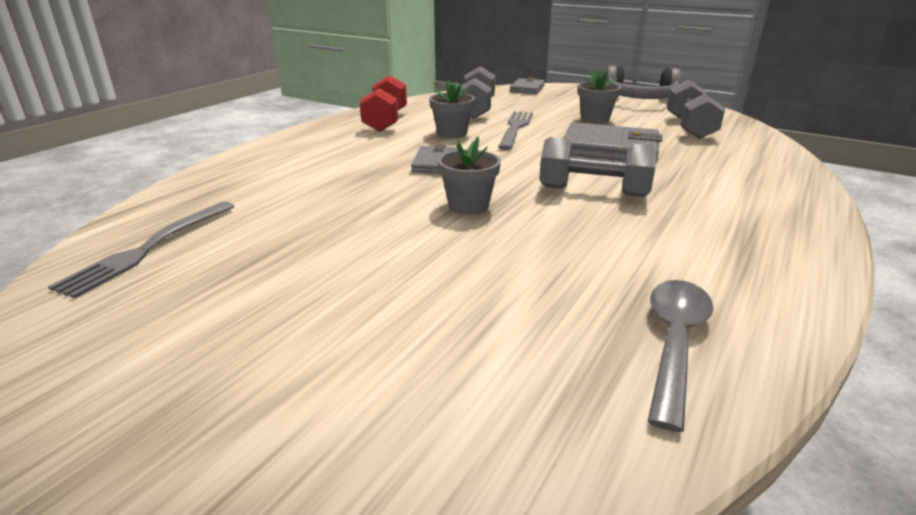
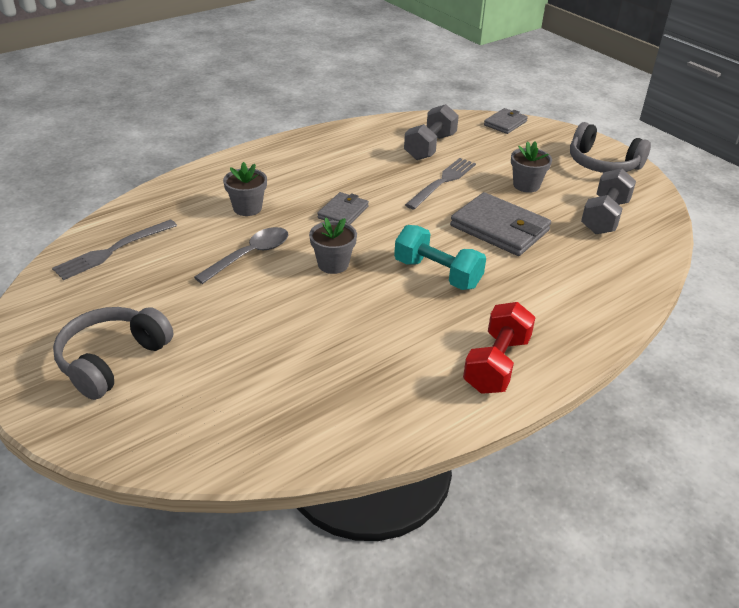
camera: 20 degrees right, 10 degrees up
(217, 388) = (112, 360): none -> grey headphones
(386, 121) = (340, 147): red dumbbell -> red dumbbell (496, 364)
(452, 133) = (383, 177): grey flower pot -> grey flower pot (247, 208)
(593, 191) = (437, 274): grey dumbbell -> turquoise dumbbell
(674, 342) = (366, 408): grey spoon -> grey spoon (250, 255)

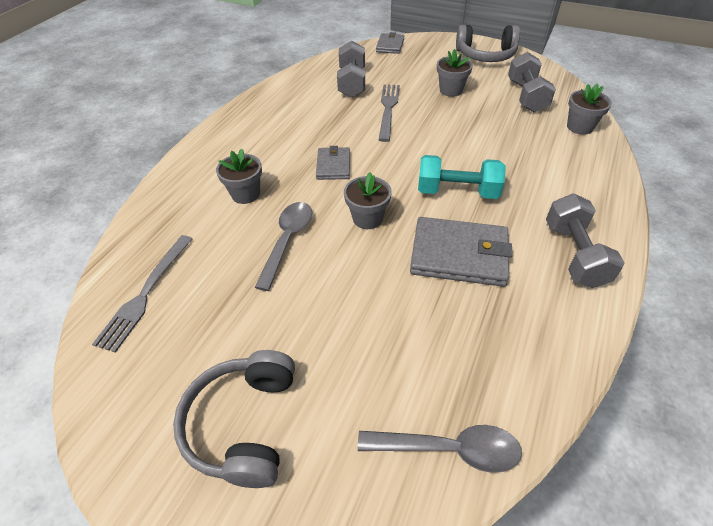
camera: 25 degrees left, 10 degrees up
(242, 441) = (449, 449): none -> grey spoon
(496, 364) = (574, 254): red dumbbell -> grey dumbbell
(500, 228) = (465, 133): grey wallet -> grey wallet (459, 255)
(632, 264) = (579, 127): none -> grey flower pot

